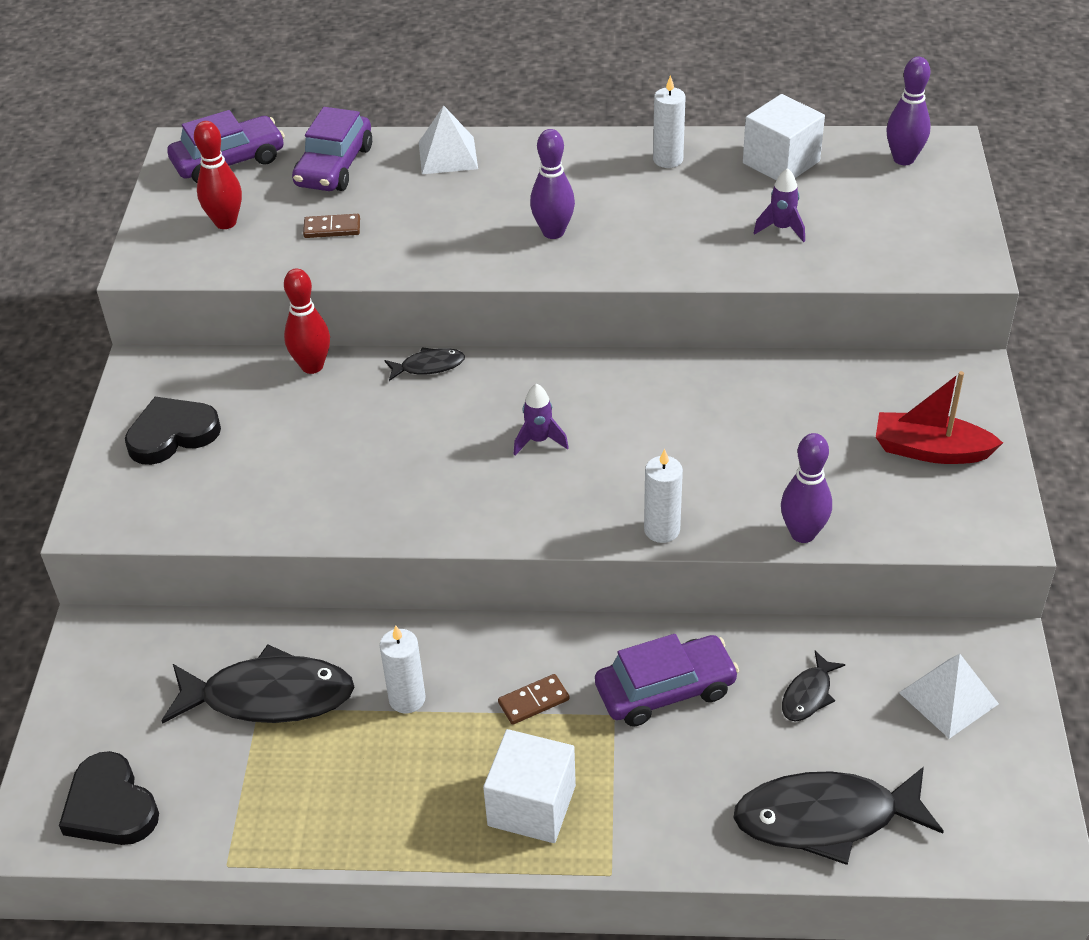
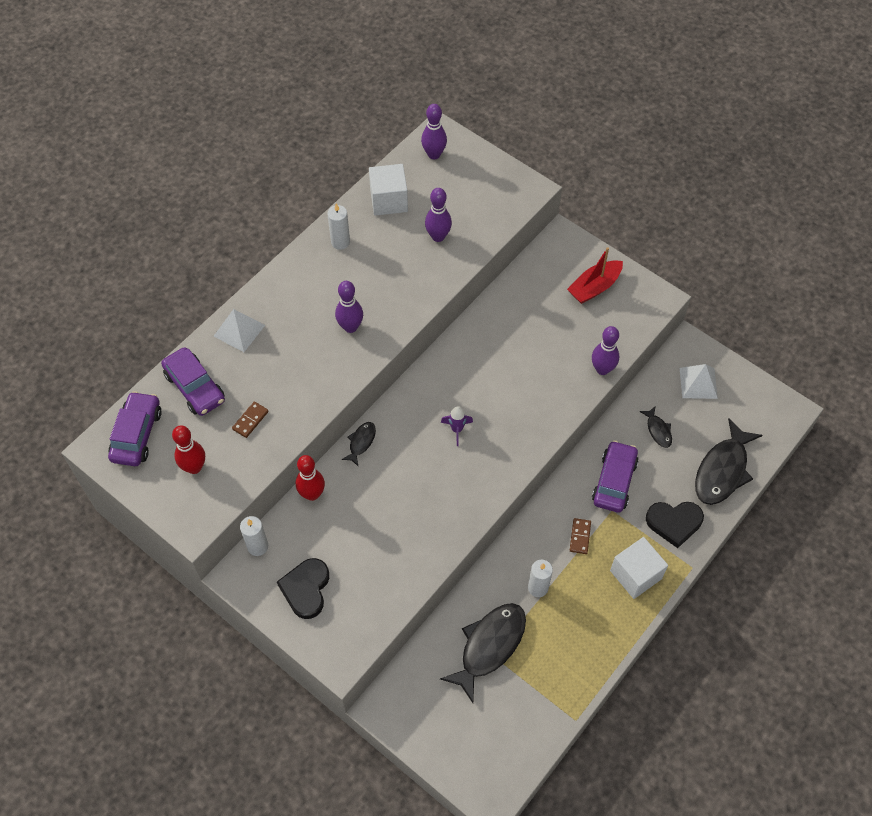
camera: 55 degrees left, 15 degrees up
(110, 806) = (502, 754): black heart -> black heart (674, 523)
(662, 530) = (556, 420): white candle -> white candle (257, 546)
(781, 229) = (438, 236): purple rocket -> purple bowling pin

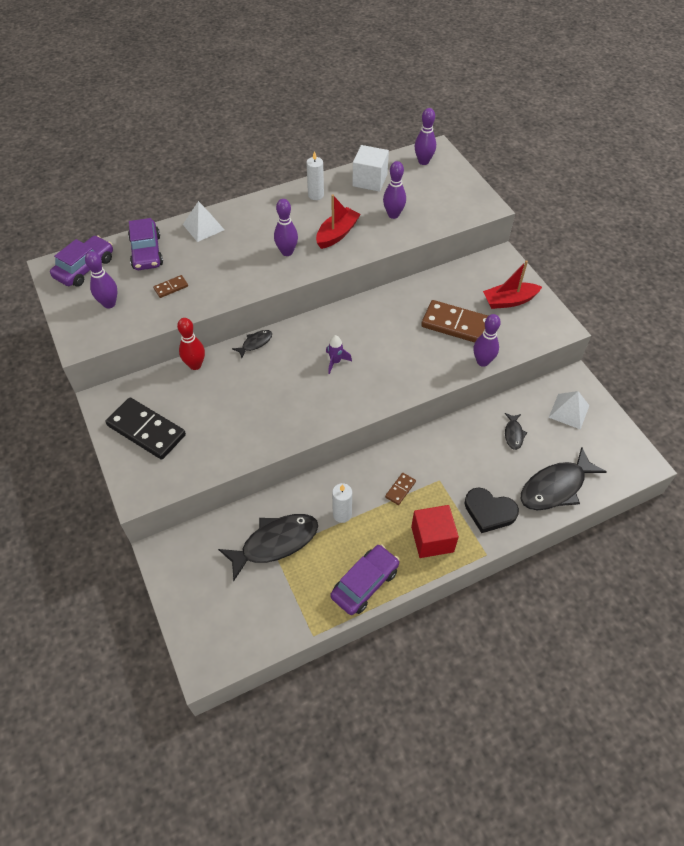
camera: 25 degrees right, 5 degrees down
(194, 467) = (109, 304): red bowling pin -> purple bowling pin
(257, 546) = (131, 385): white candle -> none
(306, 589) = (146, 430): black heart -> black domino
(391, 284) = (337, 234): none -> red boat
(557, 337) = (457, 325): none -> brown domino
(614, 481) = (453, 458): purple car -> purple car (365, 583)
(635, 574) = (432, 539): white cube -> red cube

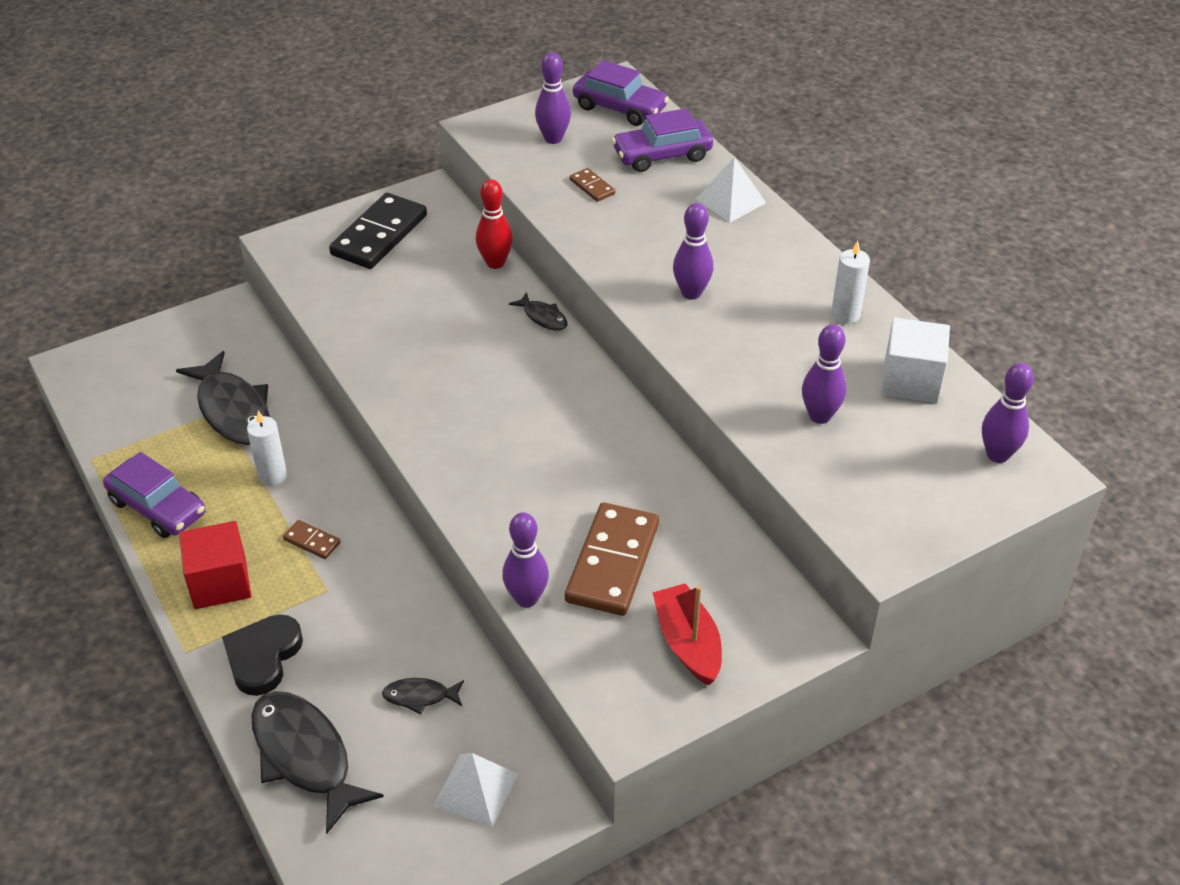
camera: 85 degrees right, 10 degrees down
(335, 362) = (512, 408): purple rocket -> none
(337, 234) = (749, 347): red boat -> none

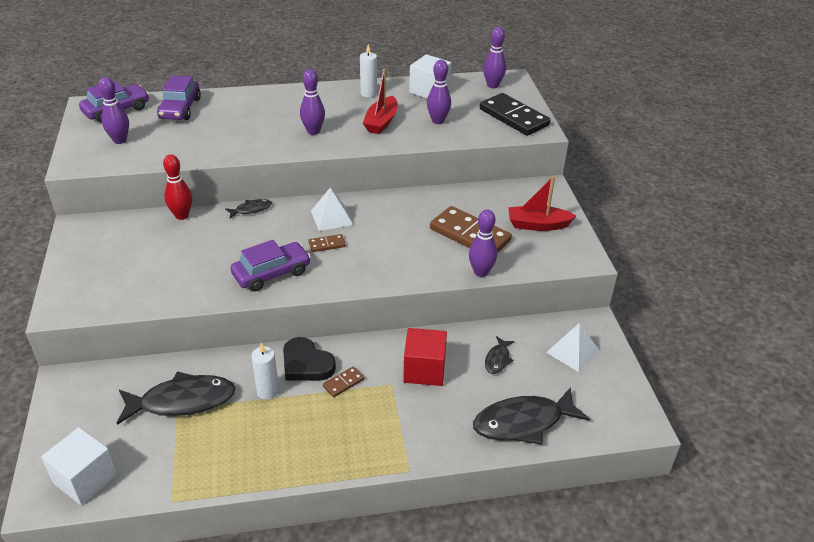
camera: 70 degrees left, 5 degrees down
(104, 383) = (85, 479): none -> white cube
(158, 507) = (256, 464): purple car -> purple car (271, 273)
(220, 582) = (354, 439): red cube -> red cube (424, 370)
(263, 656) = (433, 428): black heart -> black heart (306, 364)
(379, 235) = (101, 259): black domino -> black domino (514, 117)
(592, 187) = (185, 139): brown domino -> brown domino (327, 244)
(730, 200) = (245, 99): white pyramid -> white pyramid (331, 217)
(768, 354) = (381, 122): none -> red boat

